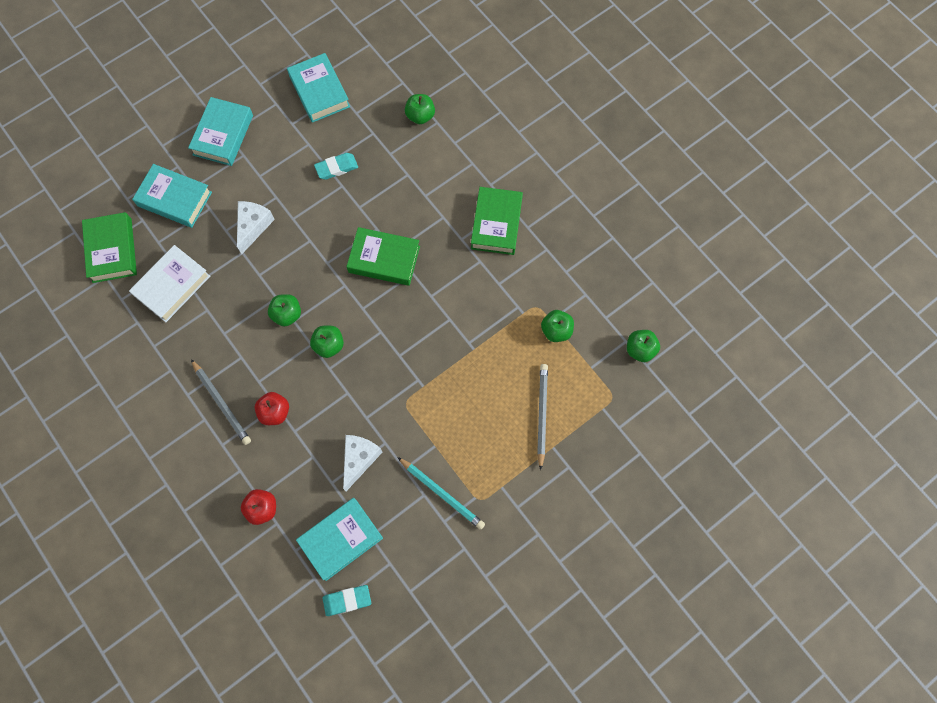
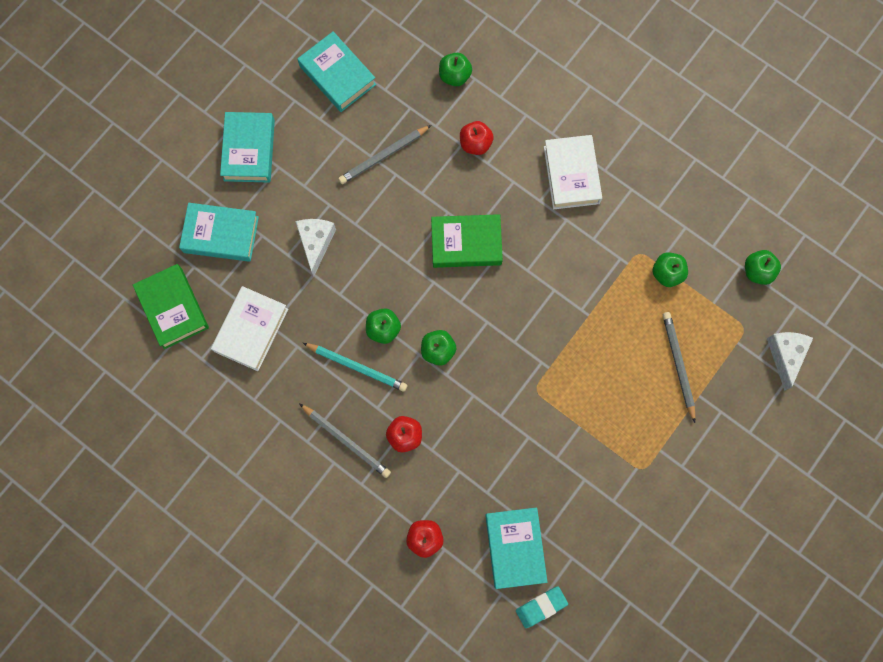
camera: 15 degrees left, 5 degrees up
(336, 168) = (383, 156): turquoise eraser -> grey pencil
(341, 539) = (515, 547): turquoise book -> turquoise book turned 45 degrees counterclockwise
(359, 459) = (507, 461): white cheese -> white cheese (785, 355)
(420, 177) = (475, 144): none -> red apple
(442, 494) = (602, 473): turquoise pencil -> turquoise pencil (357, 367)
(496, 224) = (571, 175): green book -> white book

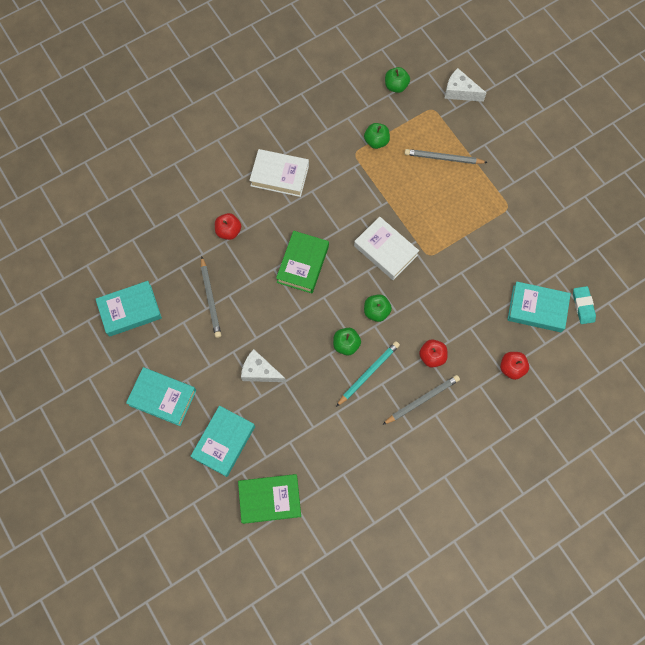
camera: 70 degrees left, 5 degrees down
(251, 330) = (311, 443): white book -> white book (385, 250)
(454, 76) = (169, 227): green apple -> none

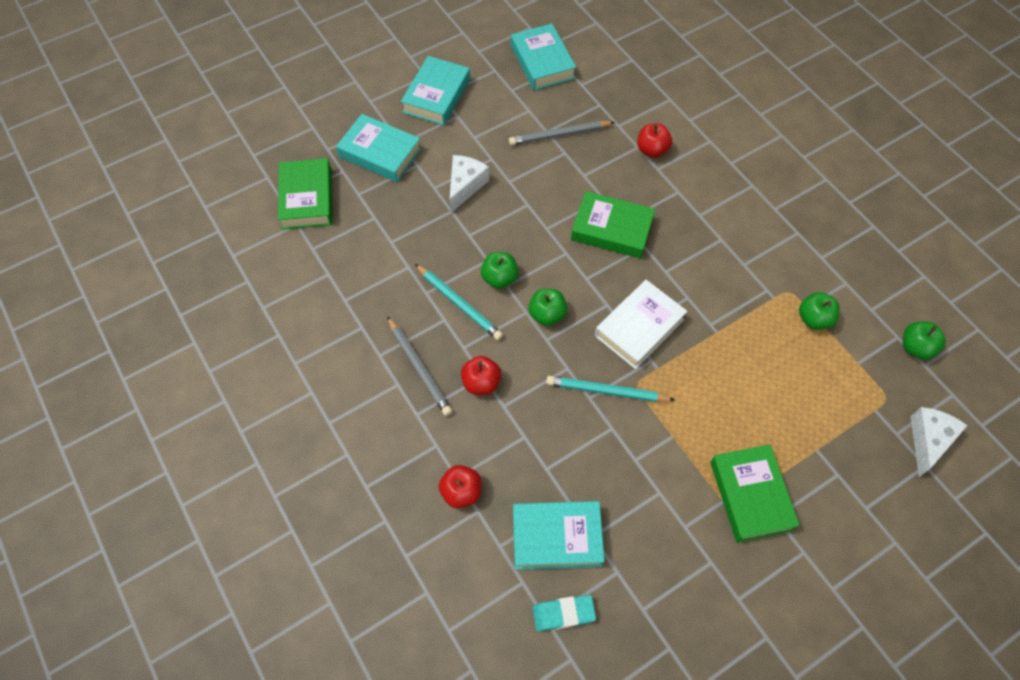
camera: 90 degrees right, 10 degrees down
(279, 175) = (739, 202): white book -> none
(435, 274) = (606, 391): none -> turquoise pencil
(443, 158) = (801, 411): grey pencil -> none
(501, 194) = (750, 495): none -> green book
(537, 309) = (557, 537): turquoise book -> turquoise book turned 75 degrees clockwise

